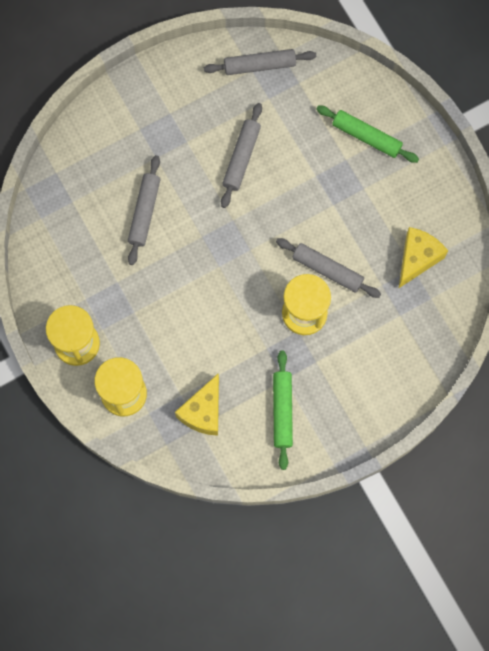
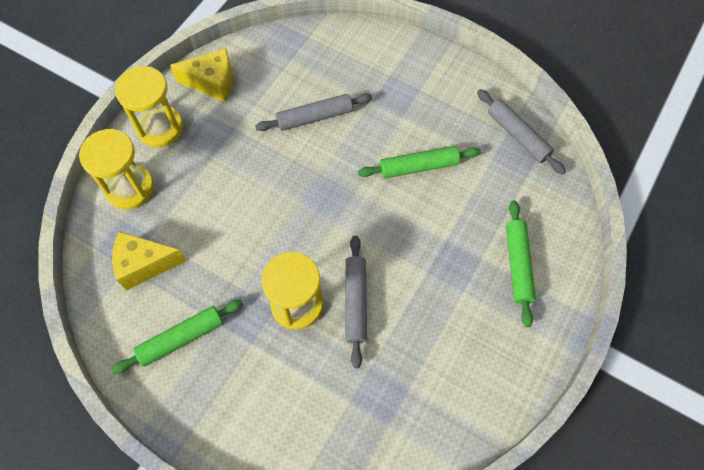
camera: 60 degrees right, 10 degrees down
(241, 158) = (418, 166): grey rolling pin -> green rolling pin
(417, 259) = (423, 386): yellow cheese -> yellow cheese (212, 83)

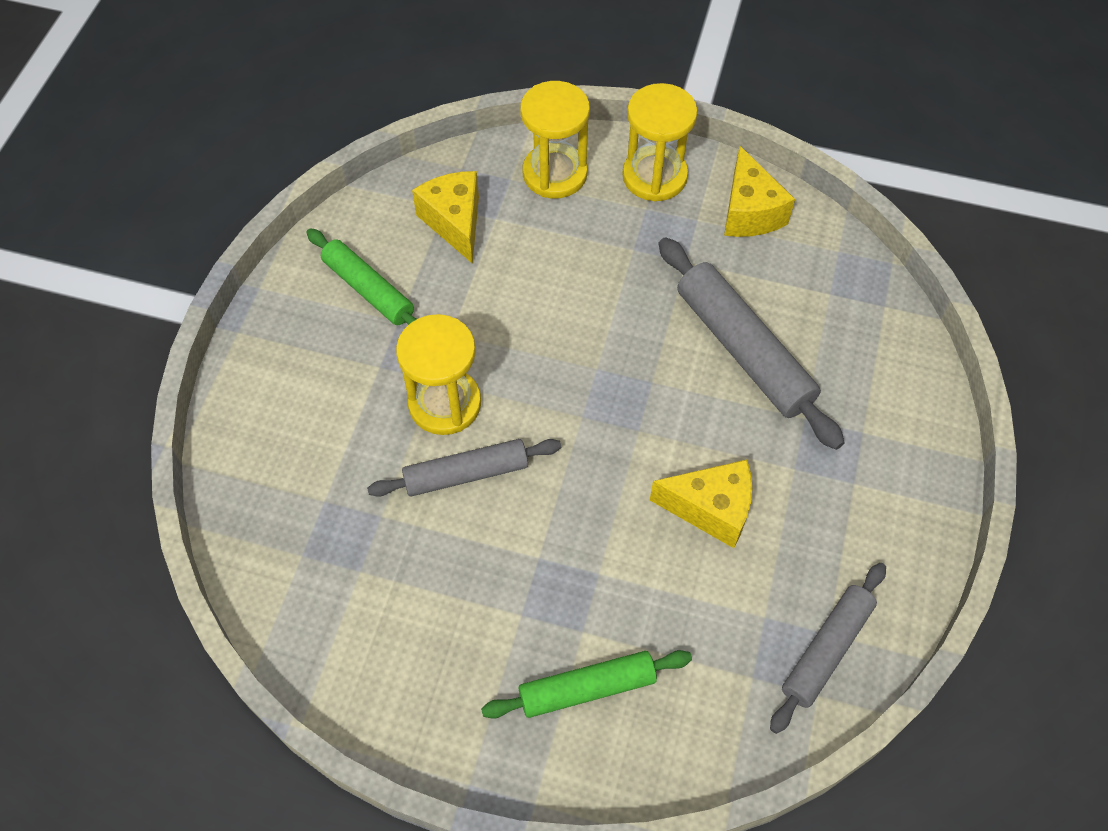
camera: 75 degrees right, 5 degrees down
(314, 117) = (743, 350): grey rolling pin -> grey rolling pin, size x1.54
(418, 166) = (711, 509): green rolling pin -> yellow cheese

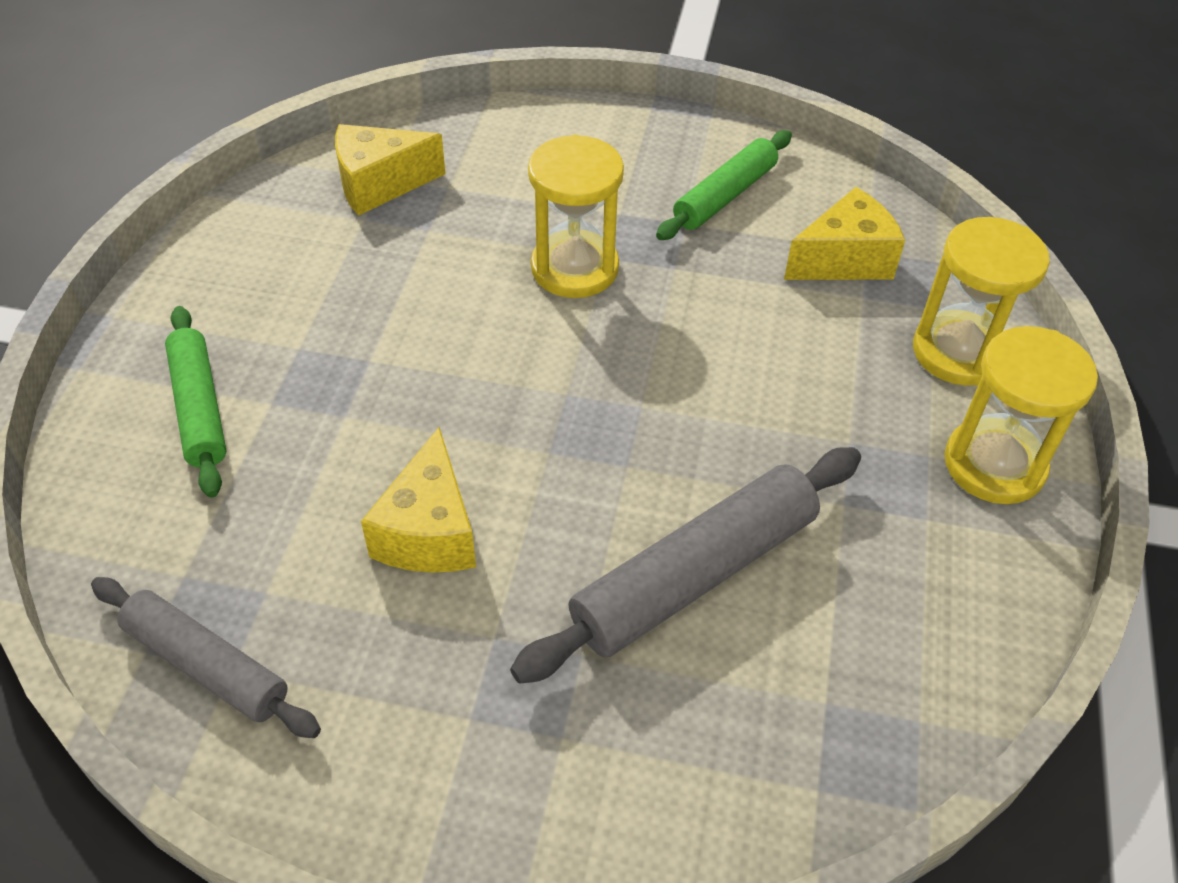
camera: 85 degrees right, 10 degrees down
(466, 474) = (480, 292): grey rolling pin -> none
(749, 212) = (964, 588): yellow cheese -> yellow cheese (380, 184)

